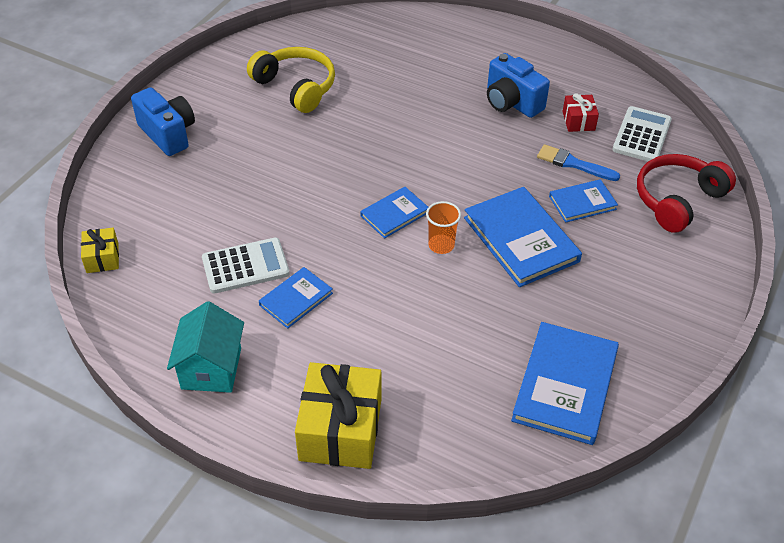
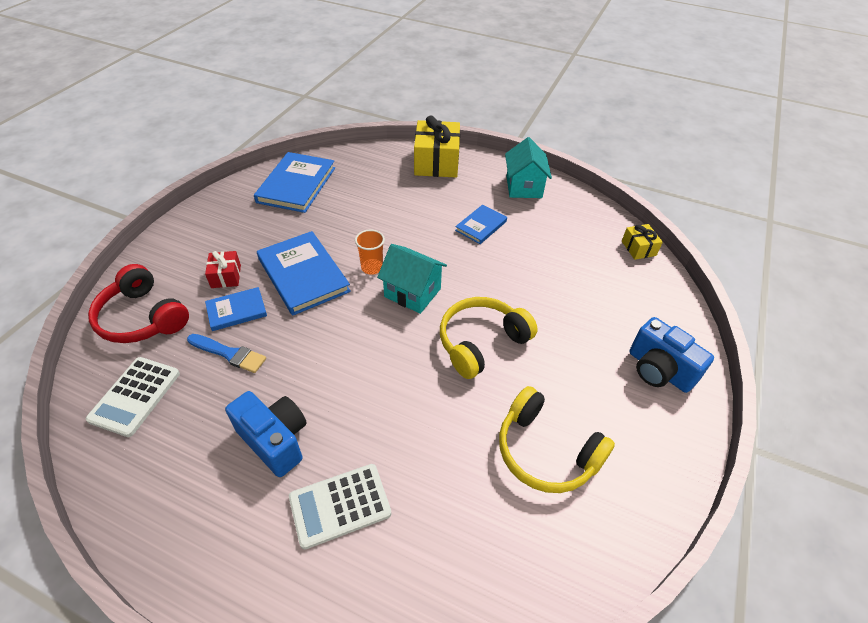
camera: 175 degrees right, 0 degrees up
(245, 266) = (526, 246): white calculator -> white calculator (340, 505)
(329, 163) = (481, 342): none -> yellow headphones
(394, 214) = (412, 292): blue book -> turquoise house
(578, 121) = (201, 414): red gift -> red gift (226, 276)
(677, 200) = (142, 318): red headphones -> red headphones turned 90 degrees clockwise

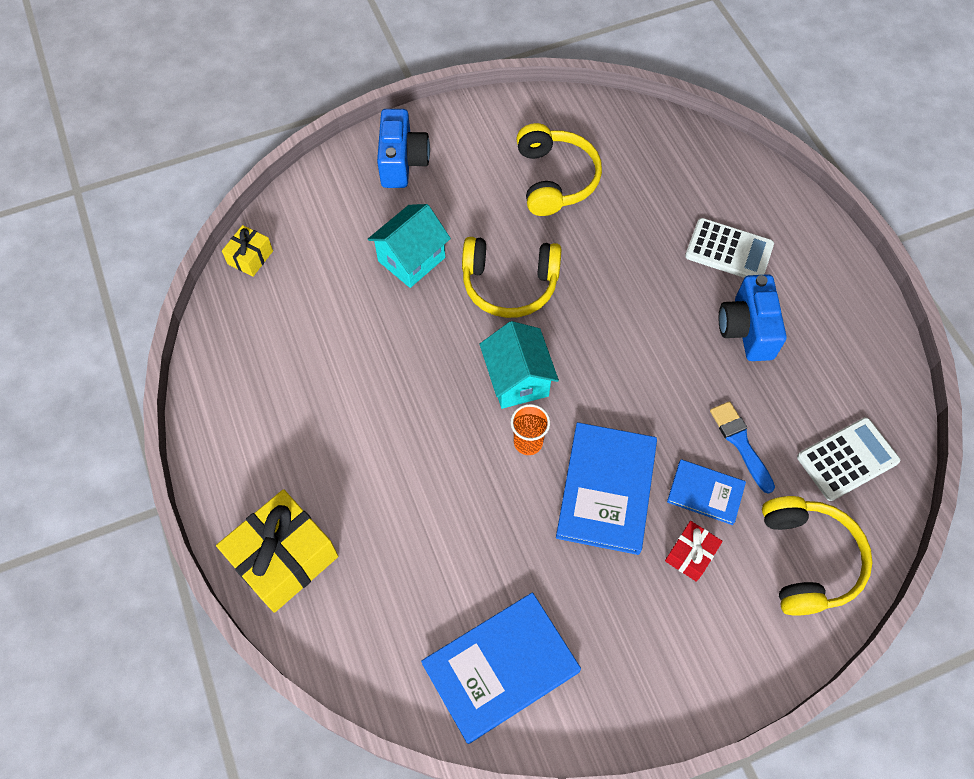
camera: 135 degrees left, 15 degrees up
(142, 318) = (808, 559): red headphones -> yellow headphones
(481, 226) = (359, 407): blue book -> none
(524, 187) = (241, 424): turquoise house -> turquoise house (411, 259)

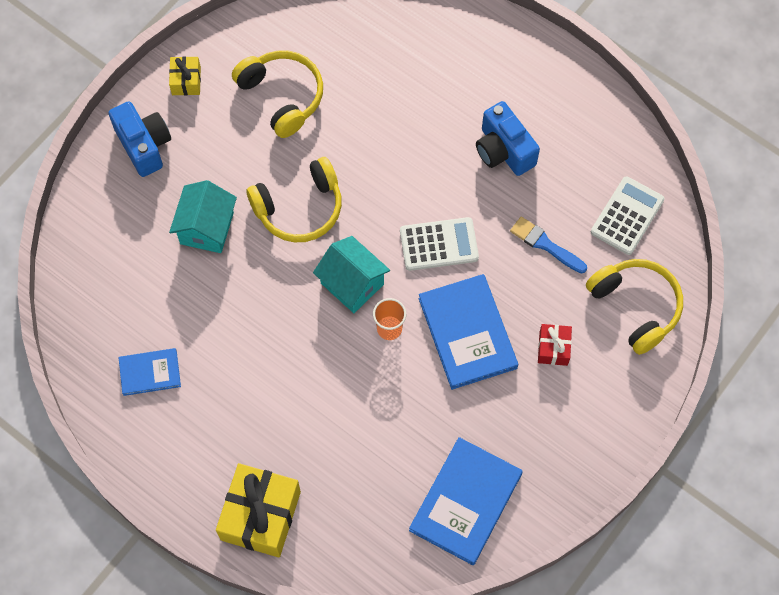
camera: 30 degrees left, 5 degrees up
(250, 257) = (70, 296): yellow gift -> yellow gift (186, 81)
(705, 493) = (540, 296): blue book -> blue book (150, 372)
(729, 251) = (455, 90): white calculator -> white calculator (439, 244)

